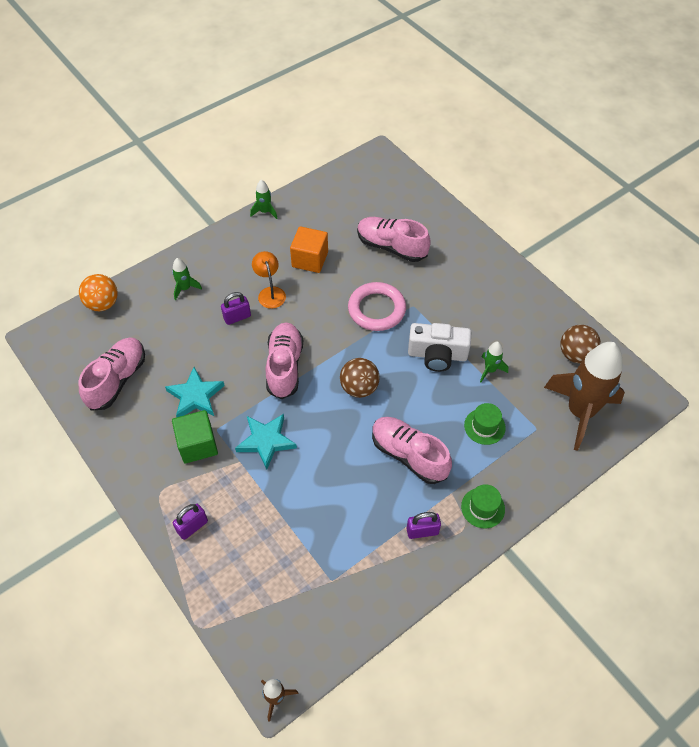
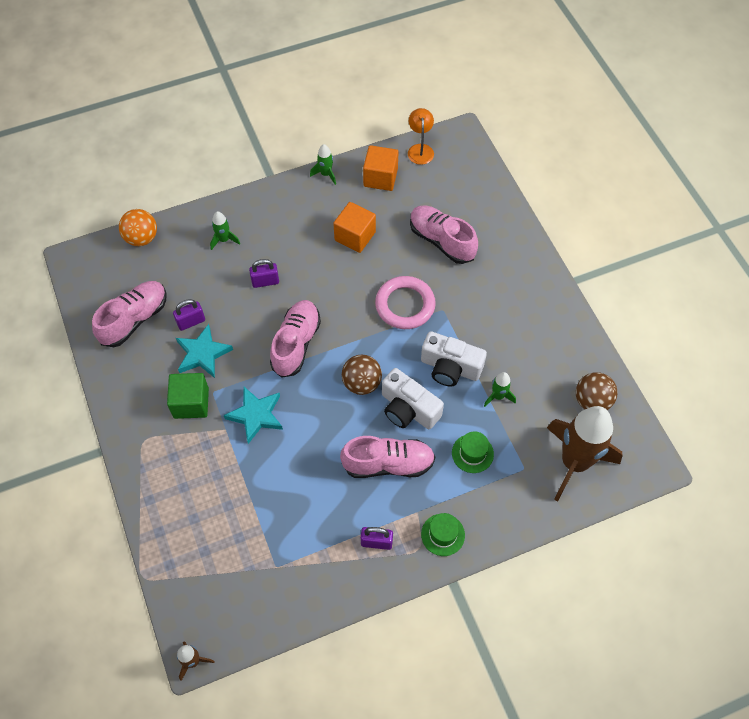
camera: 15 degrees right, 5 degrees up
(192, 526) = (164, 481): purple padlock -> purple padlock (191, 322)
(270, 293) = (305, 263): orange lamp -> orange lamp (420, 149)
(317, 204) = (380, 177): none -> orange cube
(409, 455) = (388, 464): pink shoe -> pink shoe turned 120 degrees clockwise
(411, 401) = (408, 409): none -> white camera

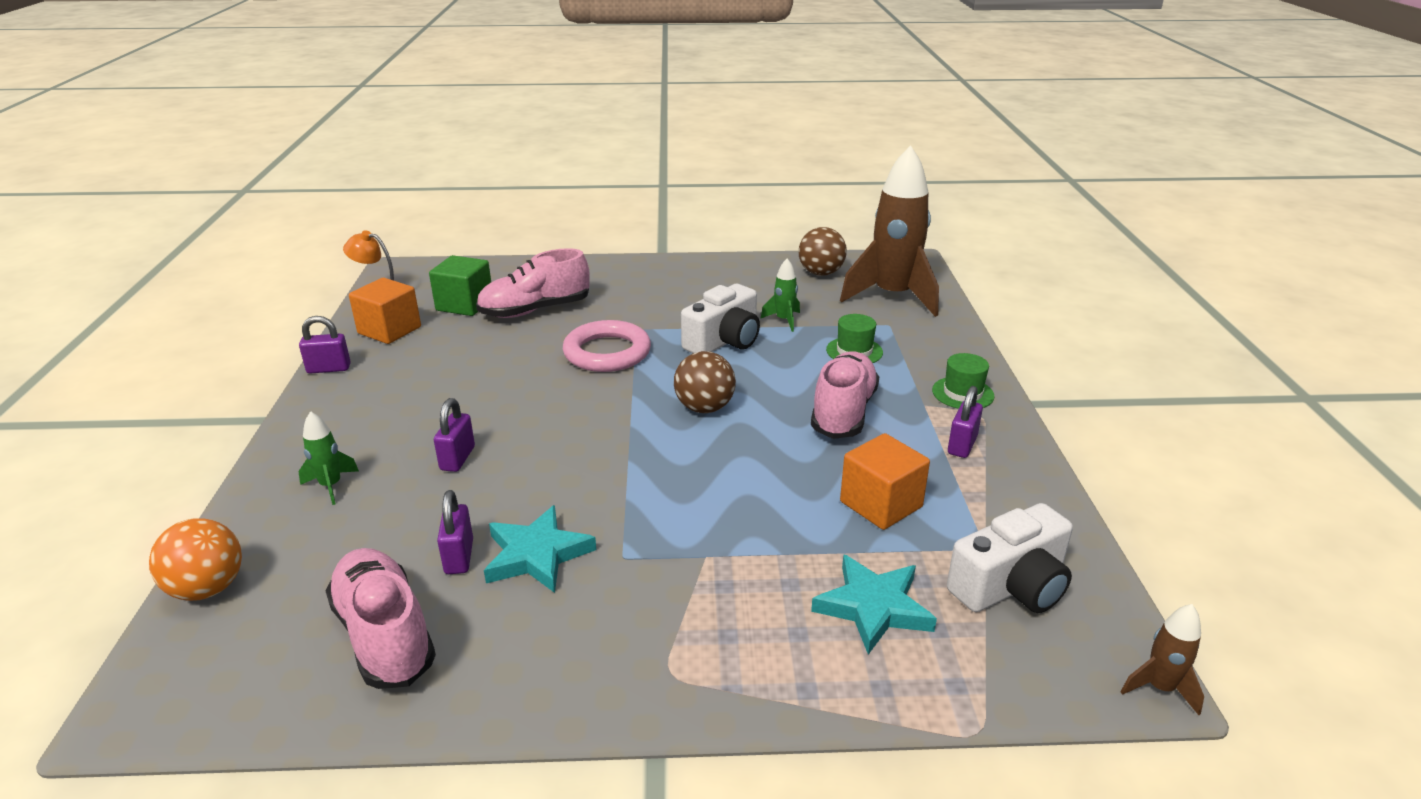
camera: 70 degrees left, 30 degrees down
(191, 403) = (628, 589): green cube -> green cube (465, 305)
(256, 415) = (699, 516): turquoise star -> turquoise star (873, 607)
(296, 344) = (596, 451): pink shoe -> none
(326, 174) = (329, 369): green rocket -> purple padlock
(355, 236) = (461, 367): orange cube -> orange cube (881, 504)
(408, 409) = (767, 381): white camera -> white camera (1011, 586)

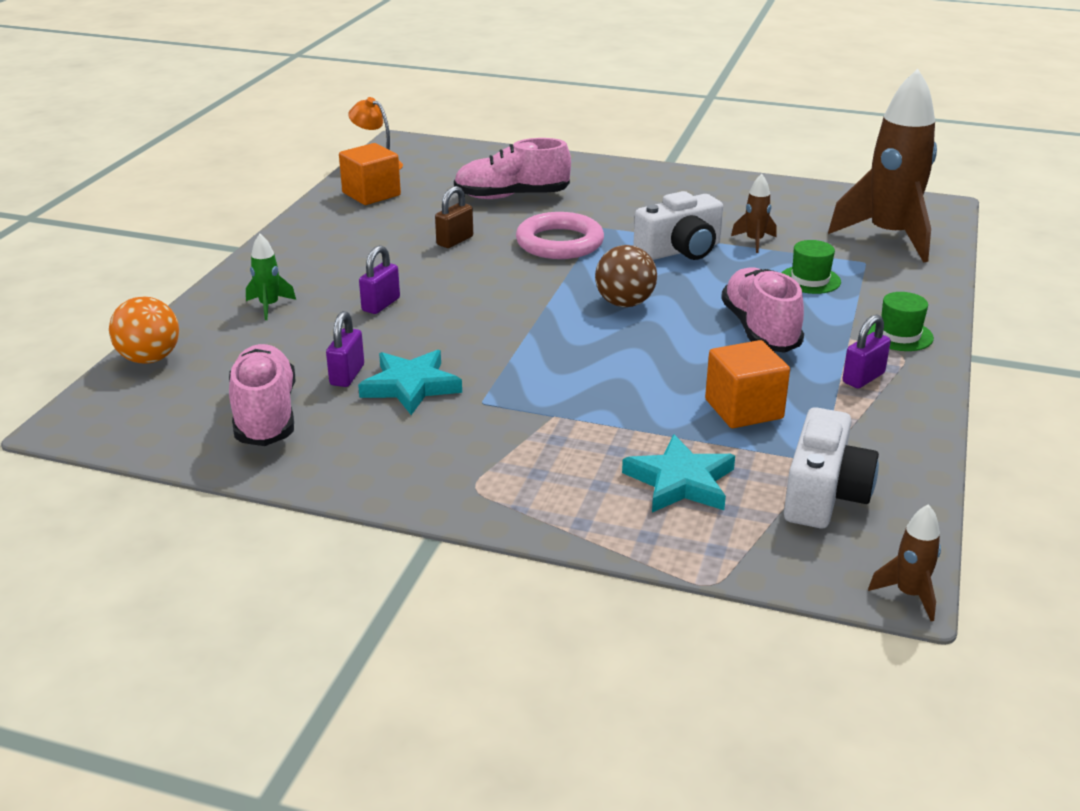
camera: 20 degrees right, 0 degrees up
(329, 369) = (306, 217): purple padlock -> none
(465, 305) = (449, 182): green cube -> none
(501, 368) = (455, 241): none -> brown padlock
(784, 320) = (754, 241): green rocket -> brown rocket
(820, 273) = (825, 204): brown ball -> none
(843, 412) = (760, 330): pink shoe -> pink shoe turned 45 degrees counterclockwise
(1011, 586) = (824, 494): white camera -> white camera turned 60 degrees counterclockwise

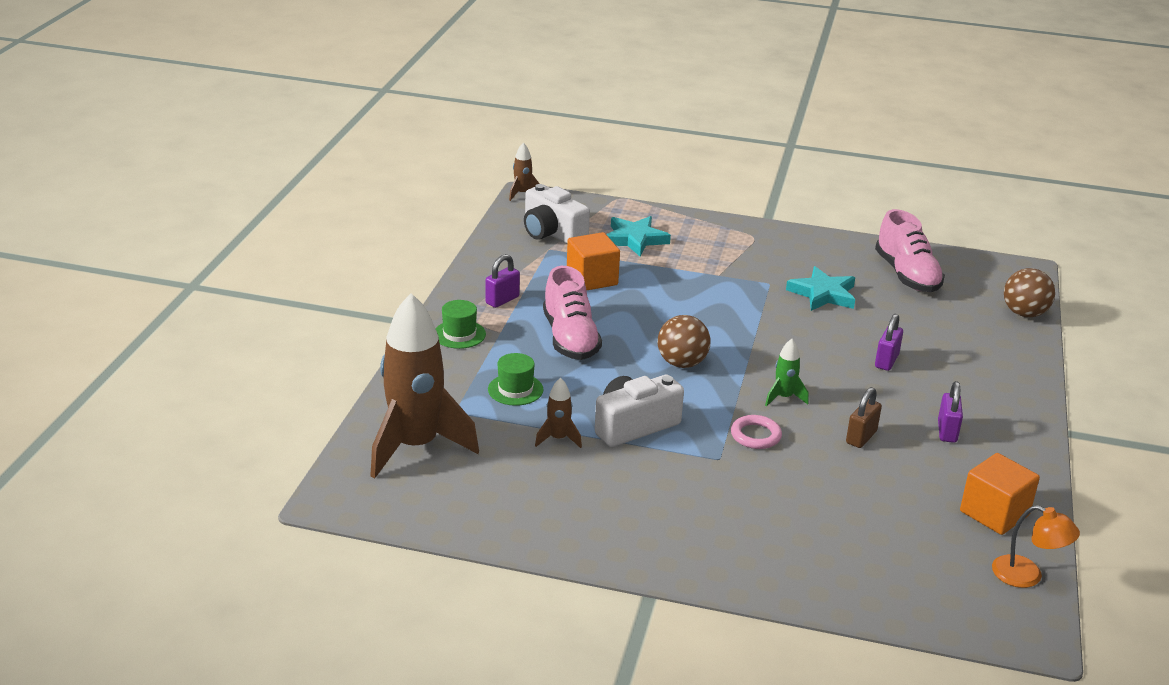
camera: 175 degrees right, 0 degrees up
(150, 359) = (1024, 313): orange ball -> brown ball
(269, 306) = (977, 359): green rocket -> green rocket (784, 397)
(347, 375) = (872, 302): purple padlock -> purple padlock (947, 431)
(512, 196) = (830, 510): pink shoe -> none
(559, 243) = (755, 435): pink ring -> pink ring, size x0.57
(824, 494) = (552, 233): white camera -> white camera turned 60 degrees counterclockwise

